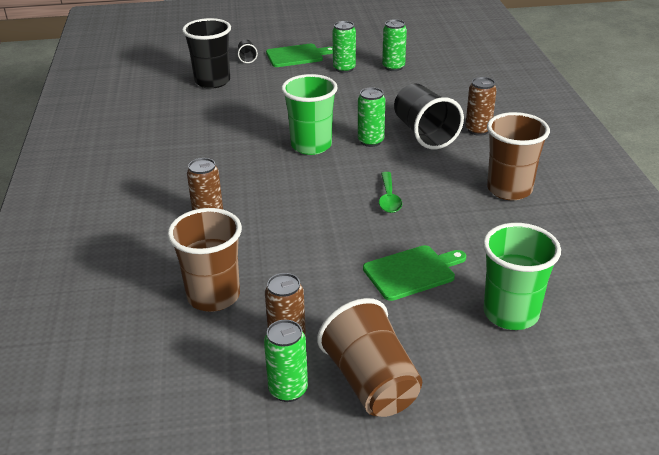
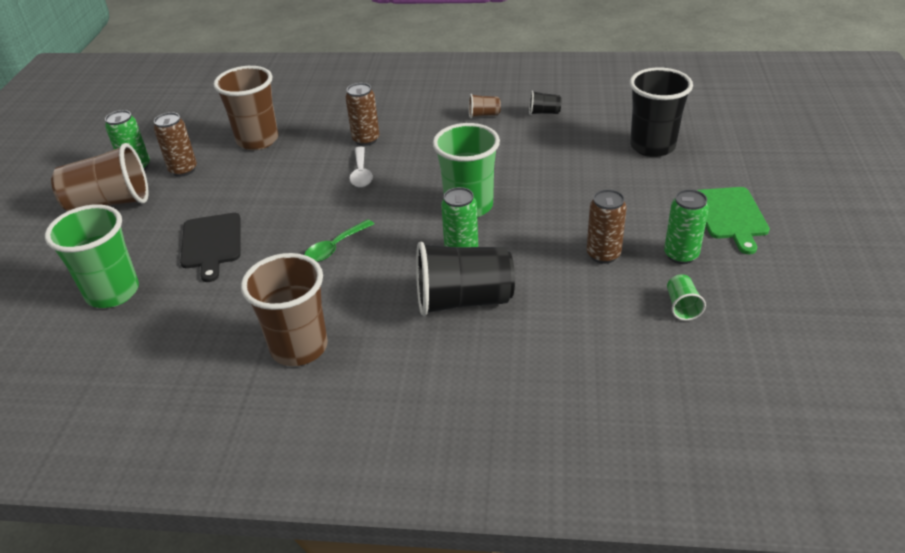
camera: 105 degrees right, 5 degrees up
(159, 157) = (484, 115): none -> brown cup
(247, 58) = (723, 174): black cup -> black cup (544, 113)
(272, 207) = (361, 173): none -> white spoon
(389, 198) = (335, 247): green spoon -> green spoon turned 60 degrees counterclockwise
(393, 67) = (682, 306): green can -> green cup
(412, 272) = (211, 243): green cutting board -> black cutting board
(478, 130) = (453, 356): brown can -> brown can (603, 254)

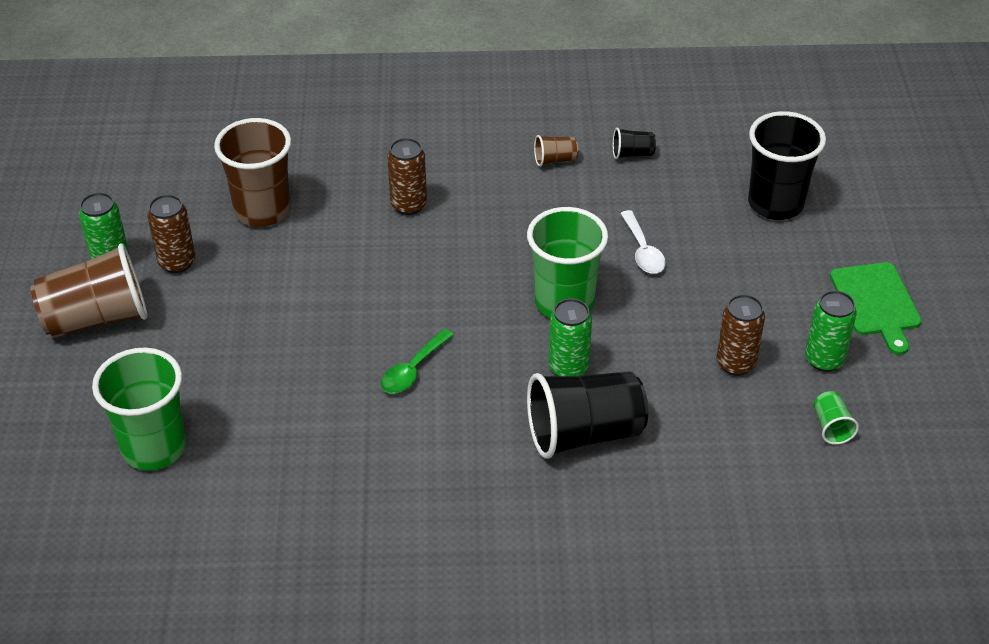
camera: 10 degrees left, 5 degrees up
(211, 243) = (254, 372): black cutting board -> none
(299, 347) = (408, 505): brown cup -> none
(361, 173) = (416, 259): white spoon -> white spoon (643, 251)

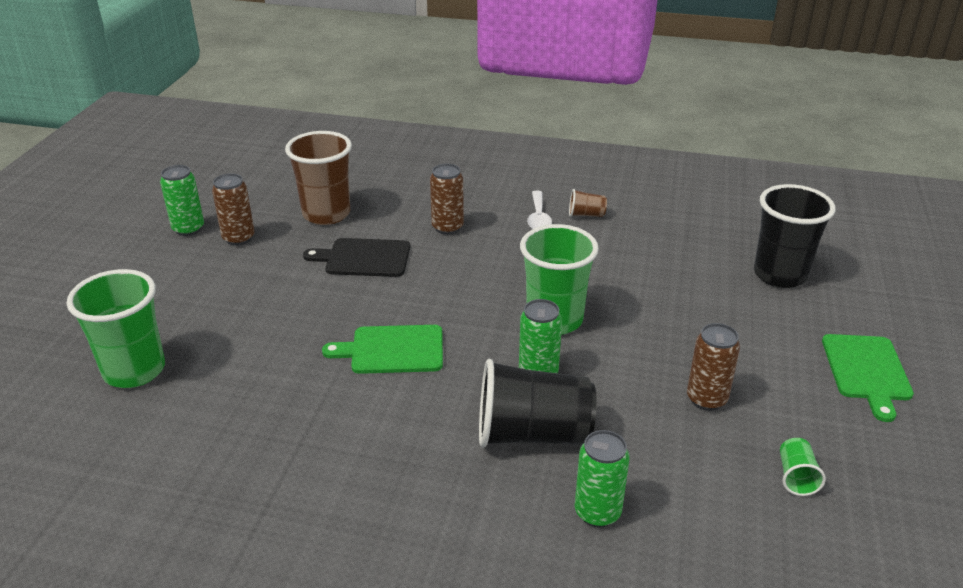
camera: 15 degrees right, 10 degrees down
(97, 318) = (152, 266): brown cup -> none
(333, 263) = (364, 258): none -> black cutting board
(413, 370) = (393, 350): green spoon -> green cutting board
(632, 154) = (656, 220): black cup -> none
(643, 251) = (642, 291): white spoon -> white spoon (538, 217)
(824, 360) = (801, 412): green can -> green can (597, 512)

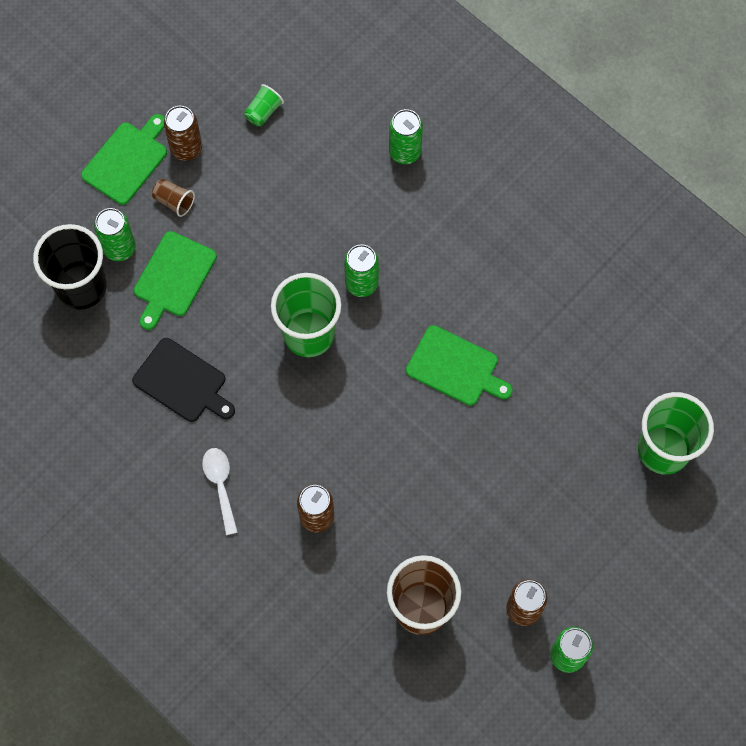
camera: 150 degrees left, 35 degrees up
(364, 258) = (419, 508): black cutting board -> black cutting board (182, 382)
(532, 434) = (403, 231): black cup -> none
(538, 217) = (220, 485): white spoon -> white spoon turned 45 degrees counterclockwise
(586, 215) = (172, 465): brown cup -> brown cup (174, 201)
(706, 399) = (262, 197): brown can -> brown can (186, 148)
(715, 309) = (173, 277): none -> green cutting board
(784, 309) = (119, 248): none -> green can

